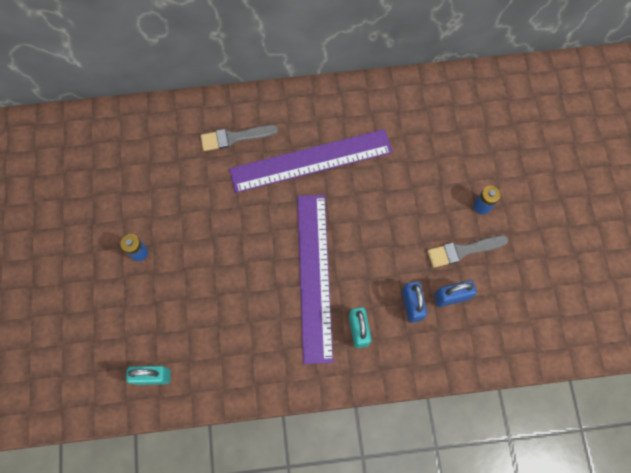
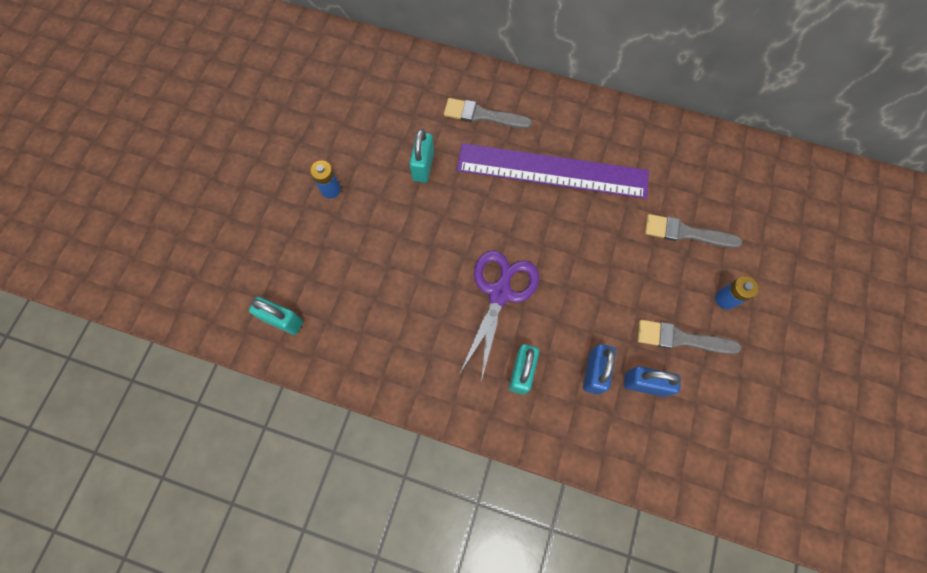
camera: 25 degrees right, 0 degrees up
(206, 200) = (423, 166): none -> turquoise padlock
(314, 276) = (500, 292): purple ruler -> purple scissors
(433, 167) = (685, 233): none -> grey brush

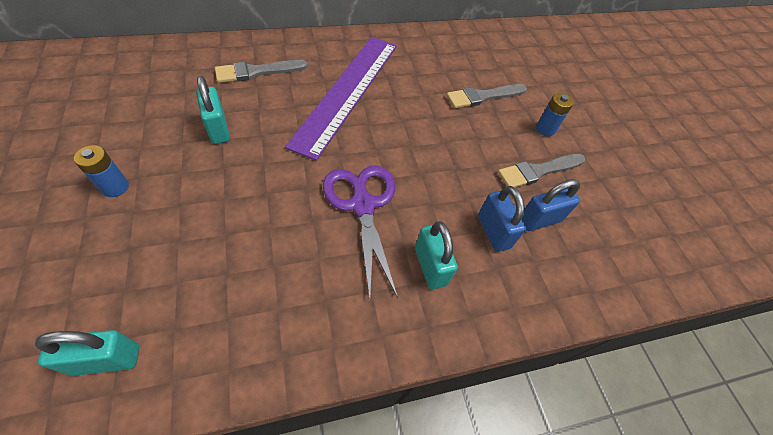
camera: 40 degrees left, 15 degrees down
(552, 171) = (347, 91): purple ruler -> purple ruler turned 45 degrees counterclockwise

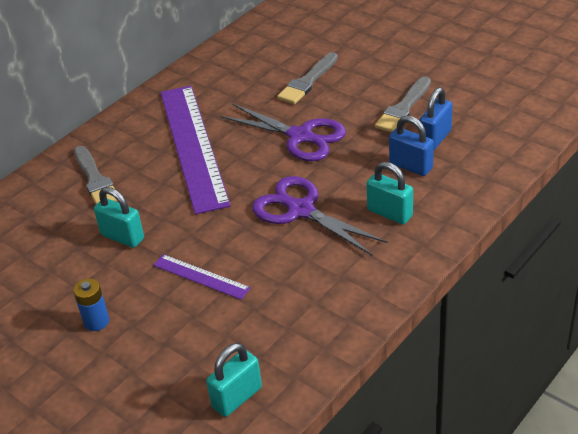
camera: 25 degrees left, 15 degrees down
(226, 207) = (201, 276): none -> purple ruler
(257, 72) = (95, 180): grey brush -> grey brush turned 60 degrees counterclockwise
(431, 139) = (301, 136): none -> purple scissors
(545, 129) = (380, 76): blue battery -> none

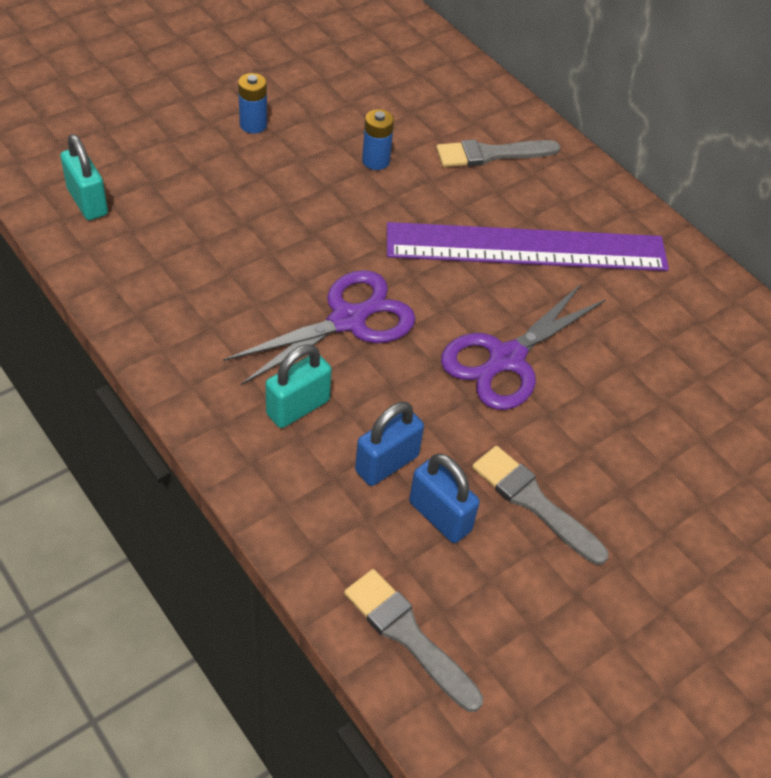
camera: 95 degrees right, 10 degrees up
(122, 237) = (376, 161): turquoise padlock -> blue battery
(201, 276) = (276, 209): purple ruler -> none
(307, 82) = (645, 403): grey brush -> grey brush (408, 635)

